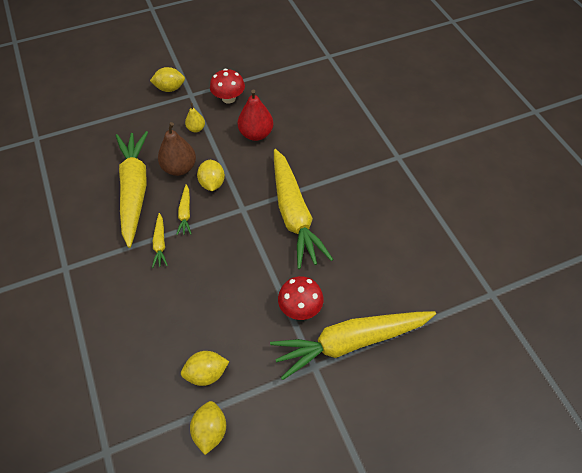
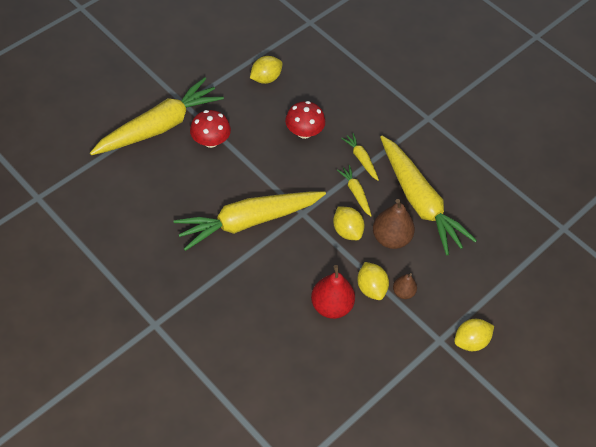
camera: 155 degrees right, 0 degrees up
(196, 129) = (403, 292): yellow pear -> brown pear
(210, 431) = (245, 48): yellow lemon -> yellow lemon (371, 288)
(228, 98) = (390, 349): red mushroom -> red mushroom (304, 132)
(294, 214) = (248, 222): yellow carrot -> yellow carrot turned 75 degrees counterclockwise

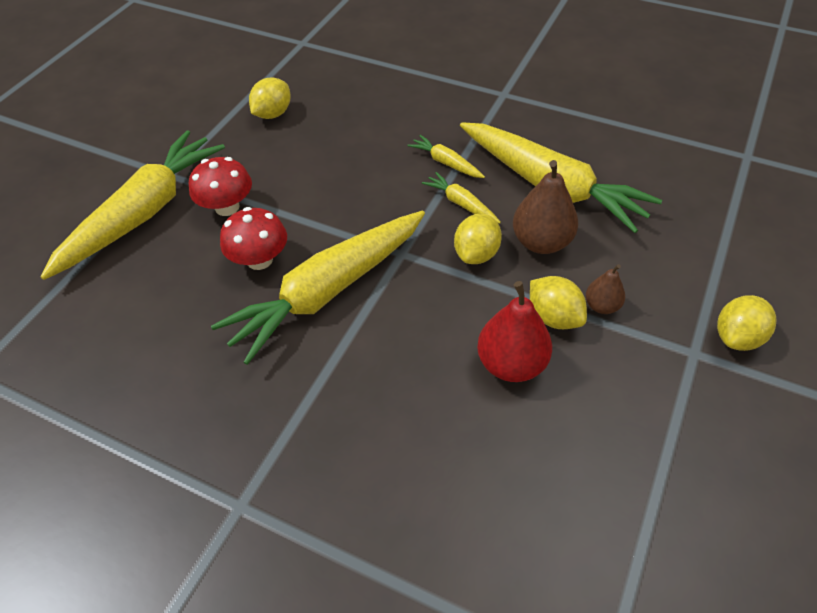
camera: 15 degrees left, 5 degrees down
(304, 132) = (353, 156): red mushroom -> red mushroom (259, 260)
(347, 231) = (476, 254): yellow lemon -> yellow lemon turned 75 degrees clockwise

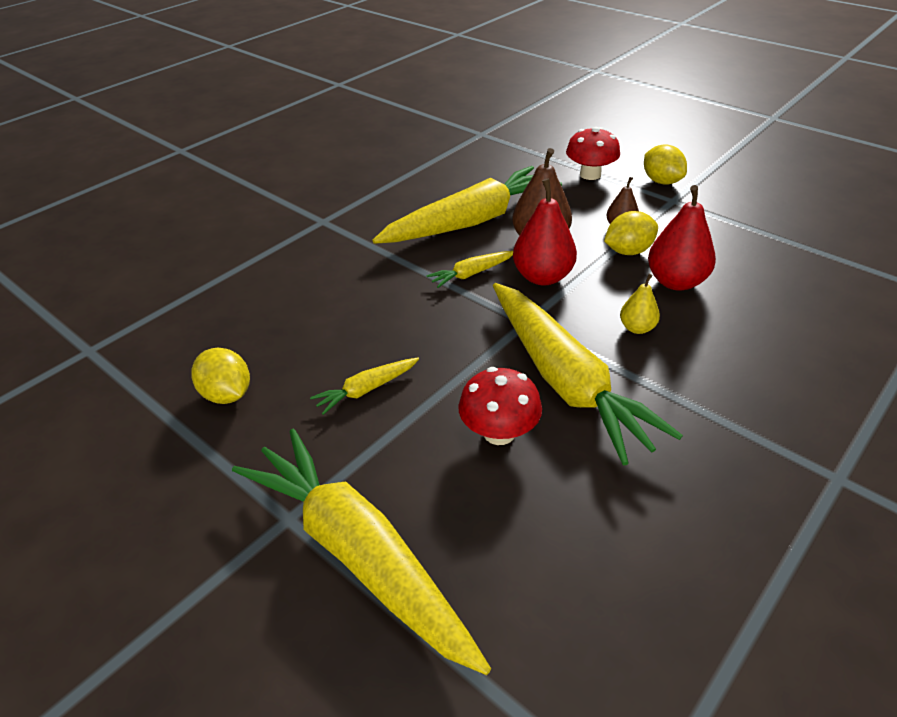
camera: 75 degrees left, 10 degrees down
(227, 207) = (391, 456): red mushroom -> red mushroom (590, 174)
(418, 336) = (637, 328): none -> yellow pear
(446, 163) = (406, 273): yellow carrot -> yellow carrot (366, 390)
(476, 254) = (542, 277): yellow lemon -> red pear

